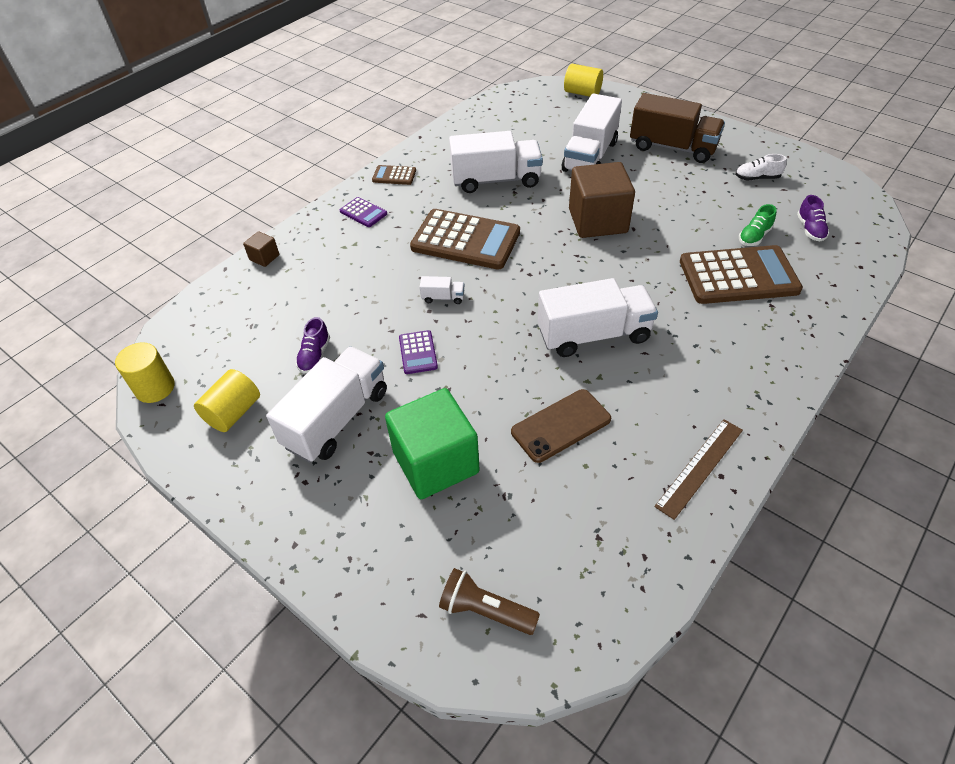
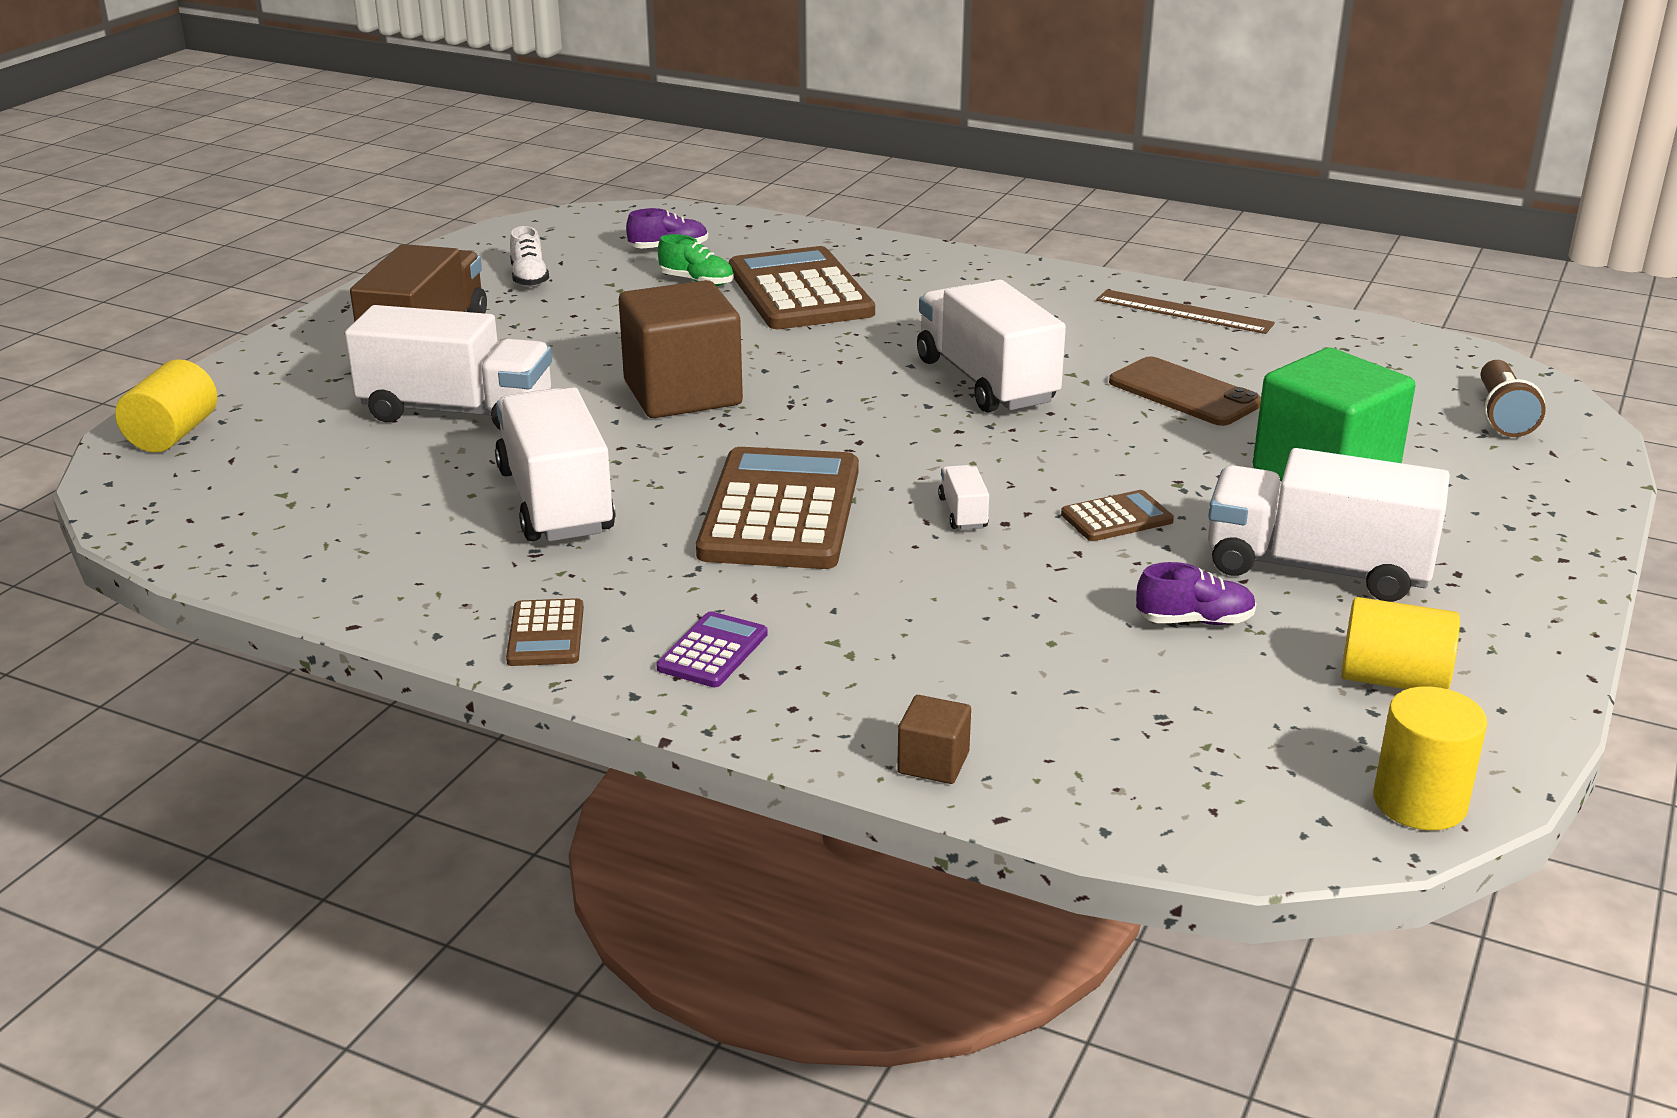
camera: 105 degrees left, 20 degrees down
(418, 352) = (1117, 518): purple calculator -> brown calculator

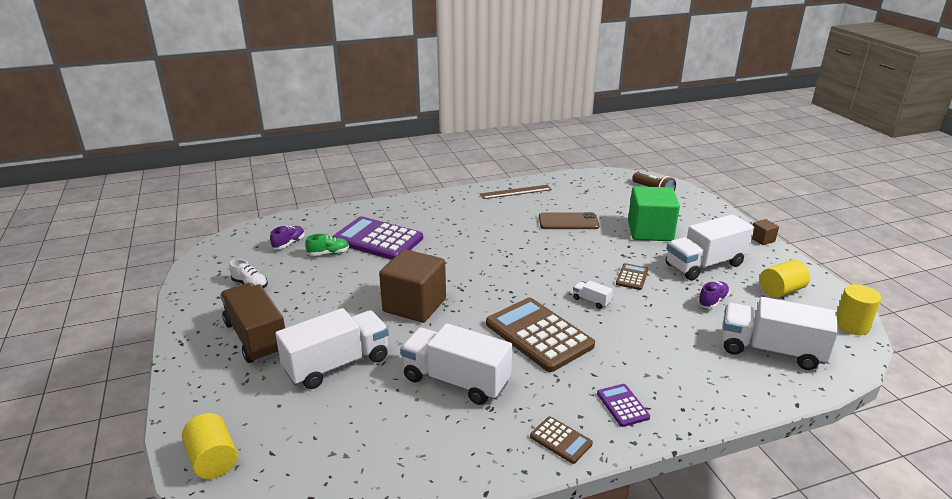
camera: 45 degrees left, 0 degrees up
(800, 292) = (378, 239): brown calculator -> purple calculator
(933, 763) = (750, 399): brown cube -> brown cube (762, 239)
(986, 382) = (506, 246): white truck -> white truck (770, 350)

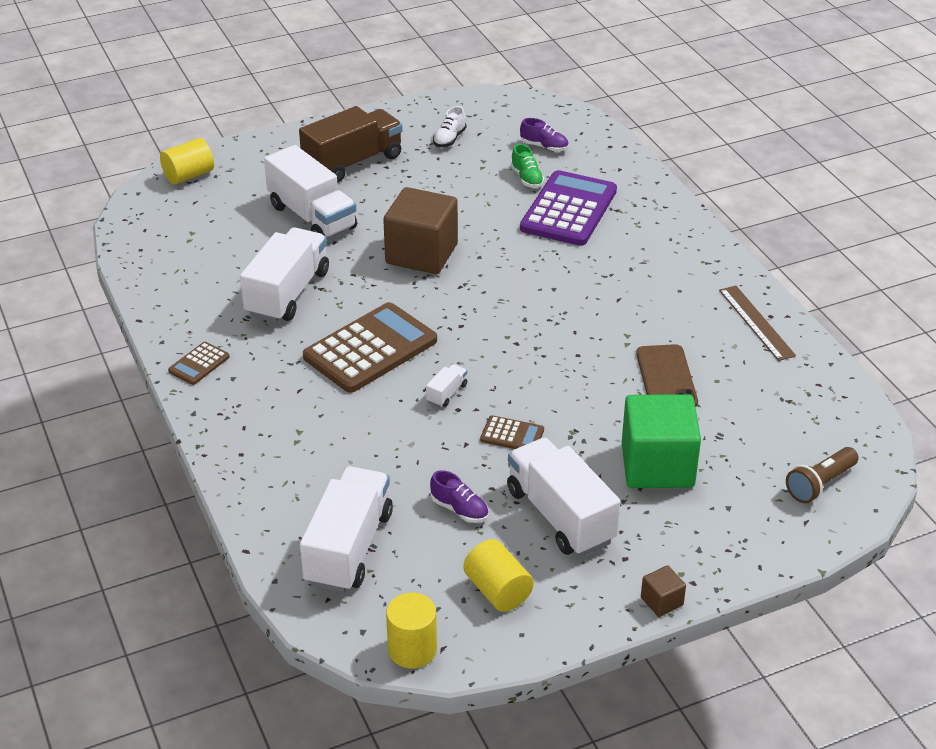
camera: 85 degrees right, 10 degrees up
(622, 405) = (247, 409): purple calculator -> none

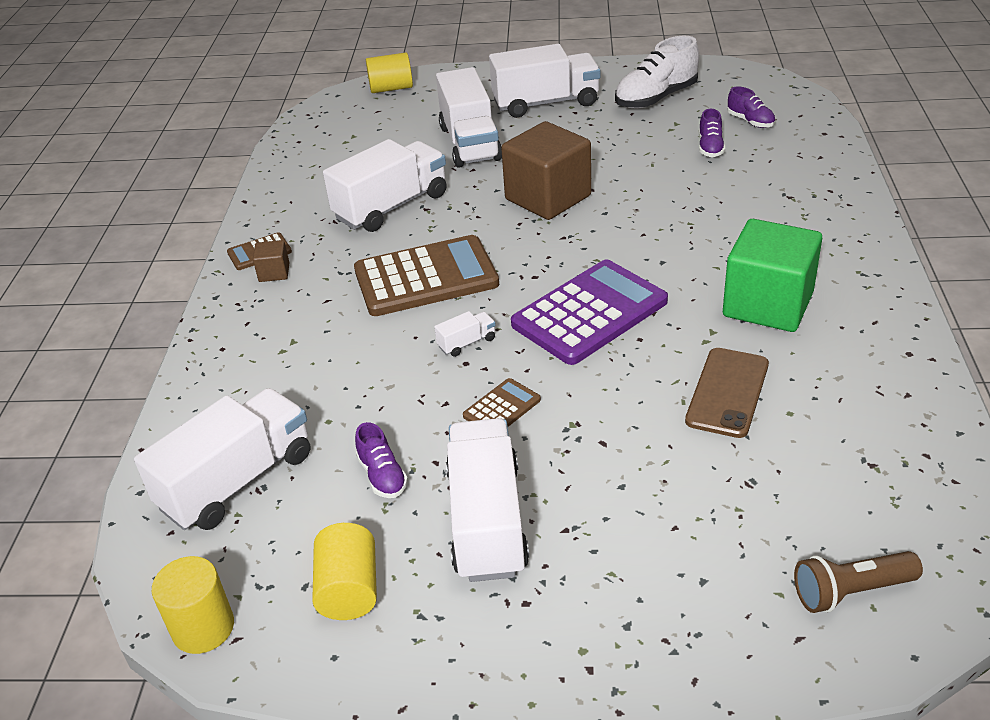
camera: 30 degrees right, 0 degrees up
(353, 162) = (546, 103): brown truck -> white truck
(449, 139) = (656, 98): white shoe -> white shoe, size x1.85
(512, 435) = (502, 408): brown calculator -> brown calculator turned 90 degrees counterclockwise
(527, 178) = (710, 148): green shoe -> purple shoe
(569, 210) = (735, 186): purple calculator -> purple calculator (590, 313)
(657, 466) = (646, 496): green cube -> green cube (768, 304)
(661, 601) = (531, 680): brown cube -> brown cube (274, 273)
(756, 322) = (884, 356): brown ruler -> none

